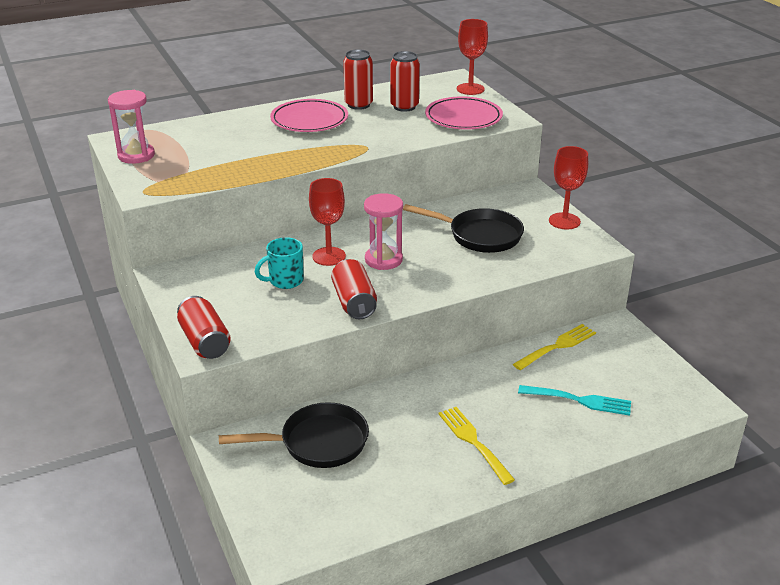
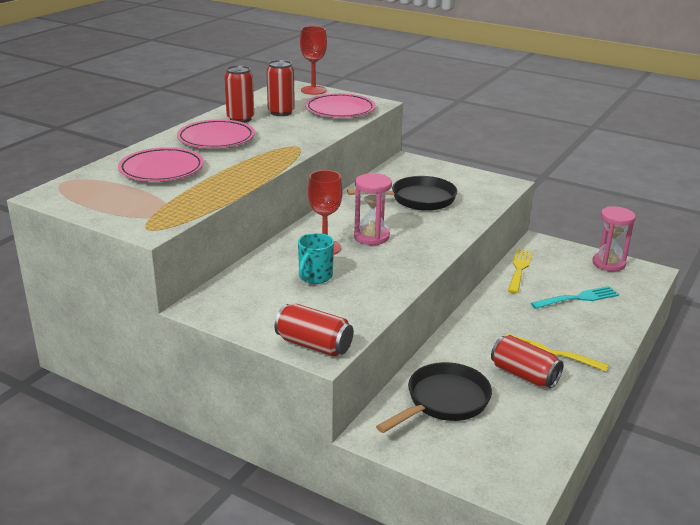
camera: 35 degrees left, 5 degrees down
(136, 155) = (92, 203): pink hourglass -> pink hourglass (608, 263)
(225, 139) = (161, 170): none -> pink plate
(354, 302) = (393, 273): red can -> red can (524, 375)
(564, 221) = (461, 173): red goblet -> none

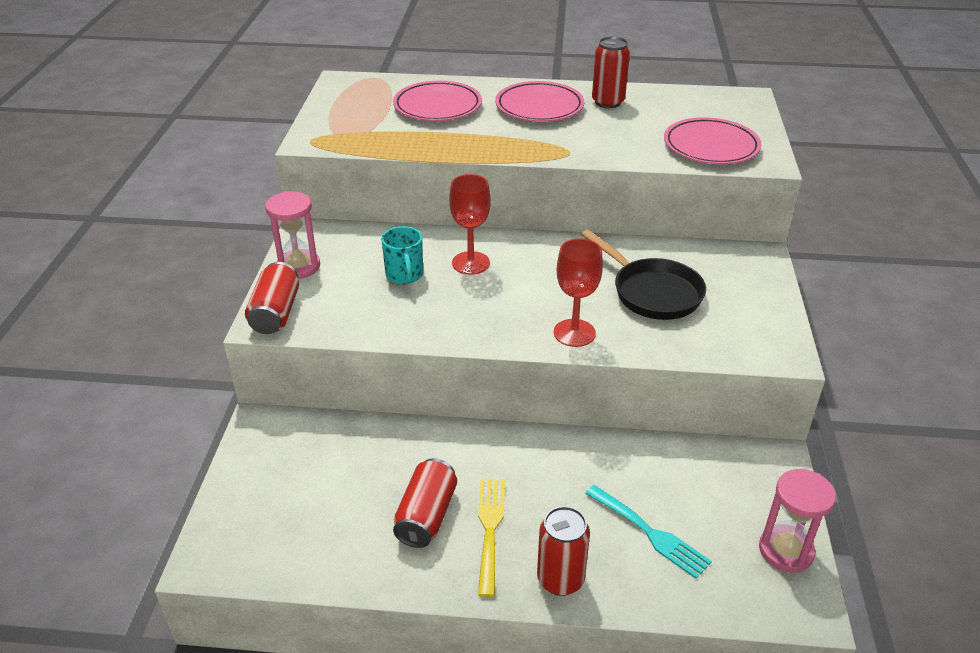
camera: 65 degrees right, 10 degrees up
(281, 112) = (656, 116): red can -> red can (560, 579)
(313, 90) = (753, 114): red goblet -> red goblet (574, 333)
(315, 277) = (404, 275): turquoise mug -> turquoise mug turned 105 degrees counterclockwise
(371, 237) = (522, 285): pink hourglass -> pink hourglass (298, 267)
(443, 402) = (338, 460): black pan -> none
(519, 269) = (678, 456): yellow fork -> none

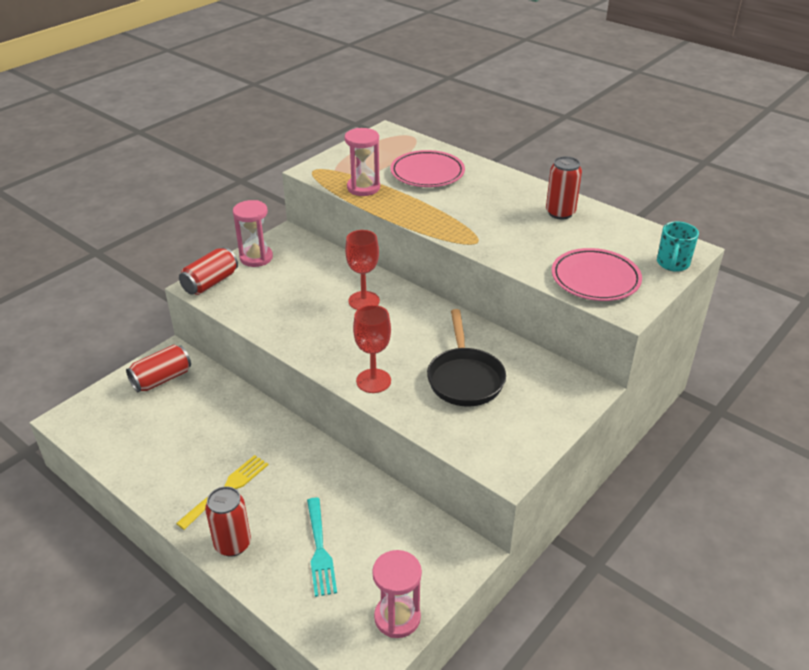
camera: 35 degrees right, 0 degrees up
(390, 140) = (363, 188): none -> pink hourglass
(404, 275) = (312, 291): turquoise mug -> turquoise mug (672, 264)
(426, 516) = (201, 460): red can -> red can (162, 379)
(539, 107) = (501, 198): pink plate -> none

